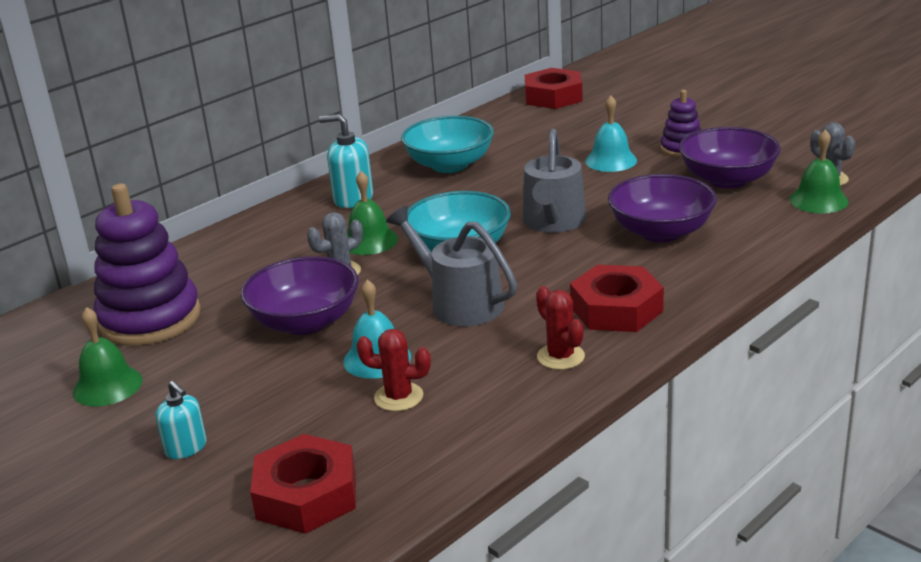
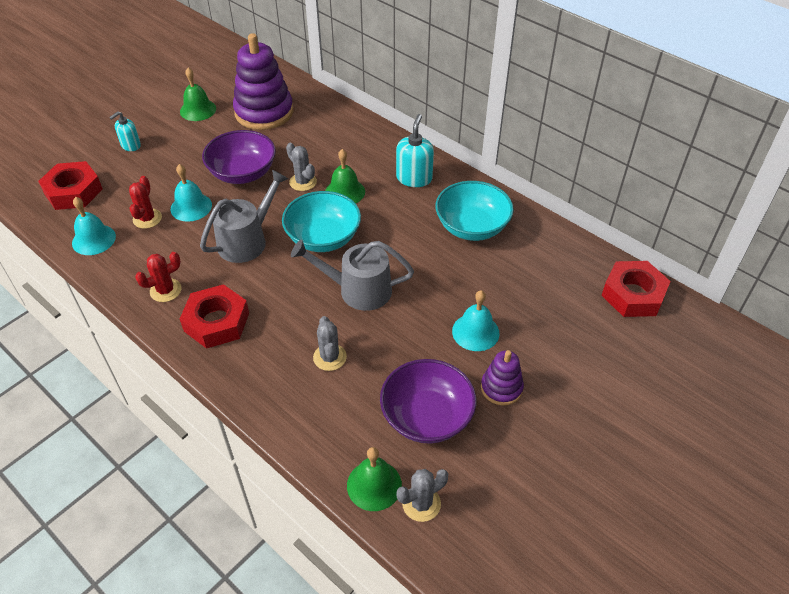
camera: 85 degrees right, 20 degrees up
(444, 445) = (93, 239): none -> turquoise bell
(661, 232) = (329, 357): purple bowl -> grey cactus

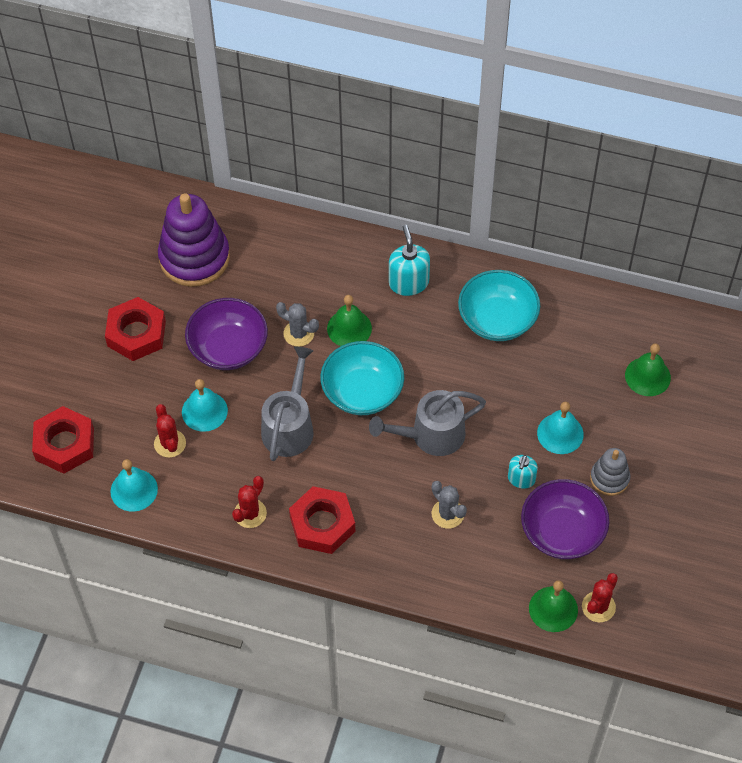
camera: 25 degrees left, 10 degrees up
(131, 145) = (79, 361): turquoise soap dispenser -> turquoise soap dispenser (521, 479)
(198, 110) = (117, 283): green bell -> green bell (647, 376)
(421, 503) = (598, 607): grey cactus -> red cactus
(501, 388) = (609, 478): purple stacking toy -> grey stacking toy
(633, 294) = (677, 335): red nut -> red nut (136, 333)

